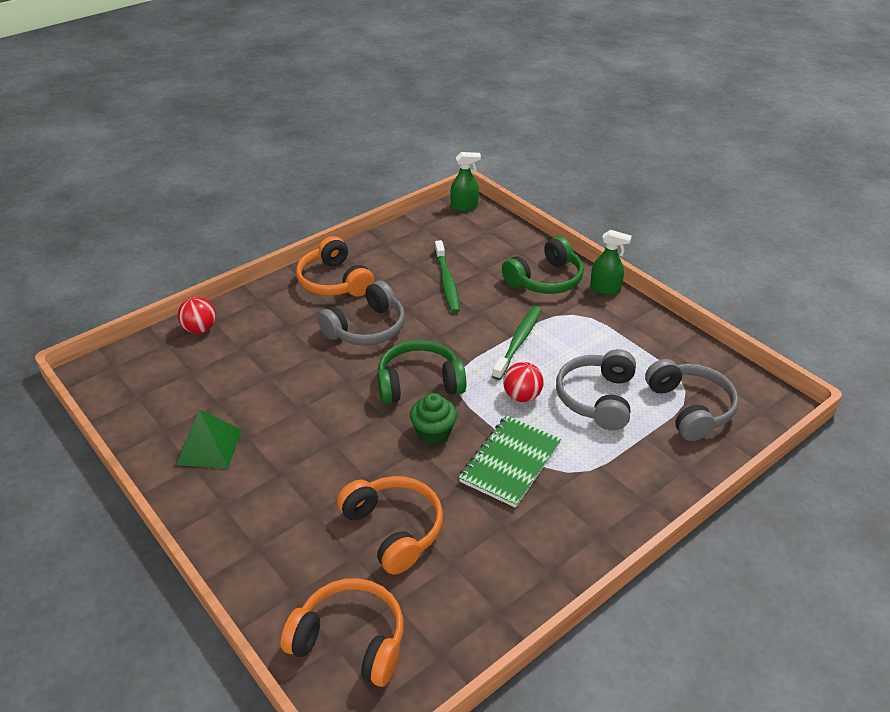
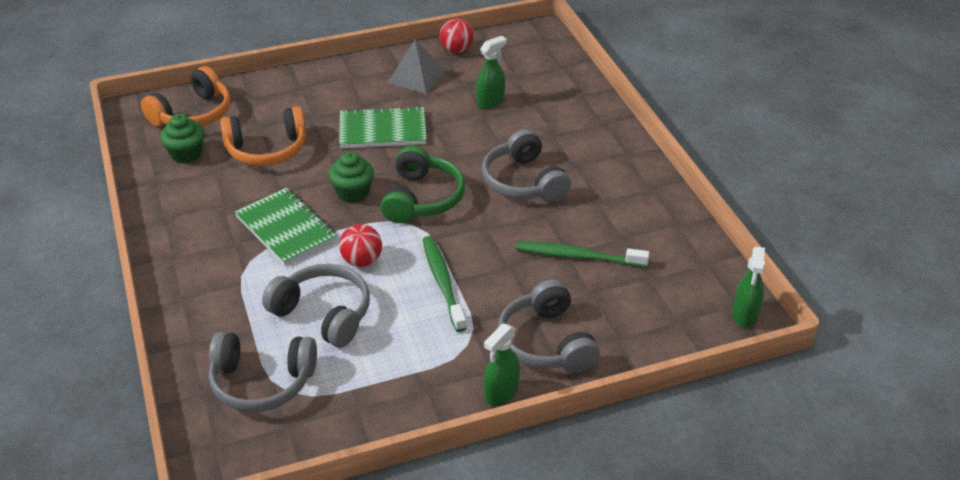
camera: 110 degrees right, 0 degrees up
(200, 329) = (573, 85): red ball -> red ball (456, 50)
(209, 447) = (416, 77): green pyramid -> grey pyramid
(244, 377) = (490, 102): none -> green spray bottle
(321, 443) = (382, 130): none -> green notebook
(334, 281) = (615, 174): orange headphones -> none
(434, 606) = (186, 154): none -> green cupcake
(518, 342) = (443, 283): green toothbrush -> green toothbrush turned 150 degrees counterclockwise
(545, 279) = (546, 342): green headphones -> grey headphones

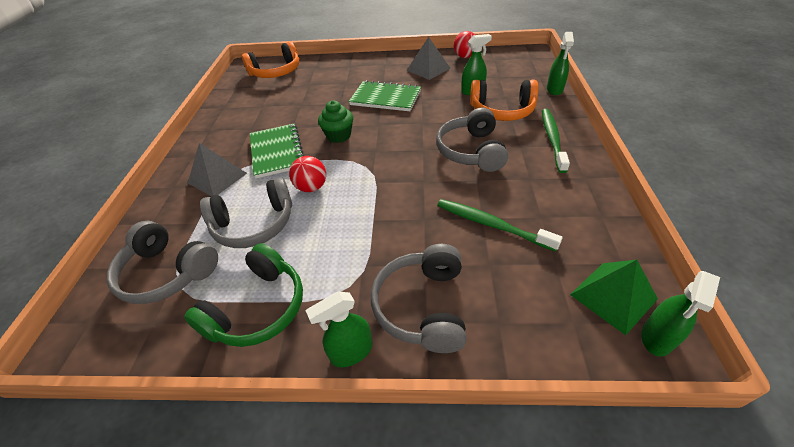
camera: 25 degrees right, 5 degrees up
(186, 154) = (254, 94): green cupcake -> none
(232, 275) = (217, 178): none -> grey pyramid
(267, 150) = (303, 98): orange headphones -> orange headphones (502, 110)
(323, 314) = (254, 224): grey headphones -> grey headphones turned 105 degrees clockwise
(422, 198) = (385, 149): green headphones -> green headphones (258, 308)
(443, 283) = (362, 220): green toothbrush -> green toothbrush (552, 139)
(588, 85) = (554, 89): none -> green spray bottle
(705, 293) = (613, 296): none -> green pyramid

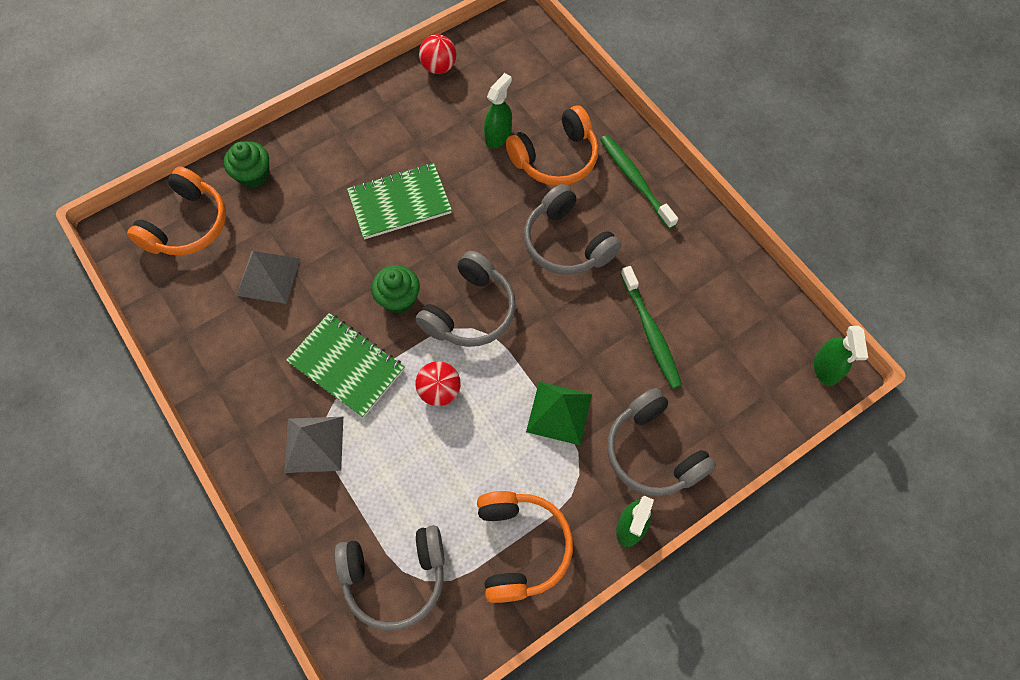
camera: 40 degrees left, 20 degrees up
(254, 224) = (425, 472): grey headphones -> grey headphones (470, 311)
(258, 308) = (520, 547): green headphones -> orange headphones
(326, 66) = (253, 175): none -> green cupcake
(428, 69) = (409, 116): grey pyramid -> grey pyramid (268, 276)
(492, 225) = (650, 332): green toothbrush -> green toothbrush turned 105 degrees counterclockwise
(554, 89) = (590, 90): green spray bottle -> none
(613, 296) = (782, 350): green pyramid -> green pyramid (559, 412)

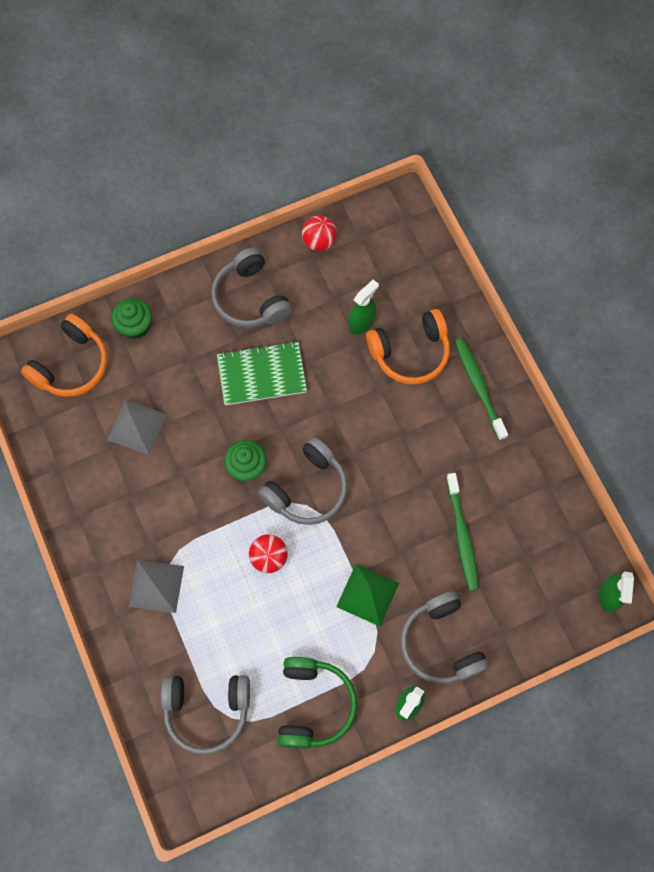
camera: 10 degrees right, 5 degrees up
(347, 366) = (193, 521): green notebook -> none
(520, 547) = (313, 704): orange headphones -> green headphones
(567, 243) = (404, 438): grey headphones -> grey headphones (250, 298)

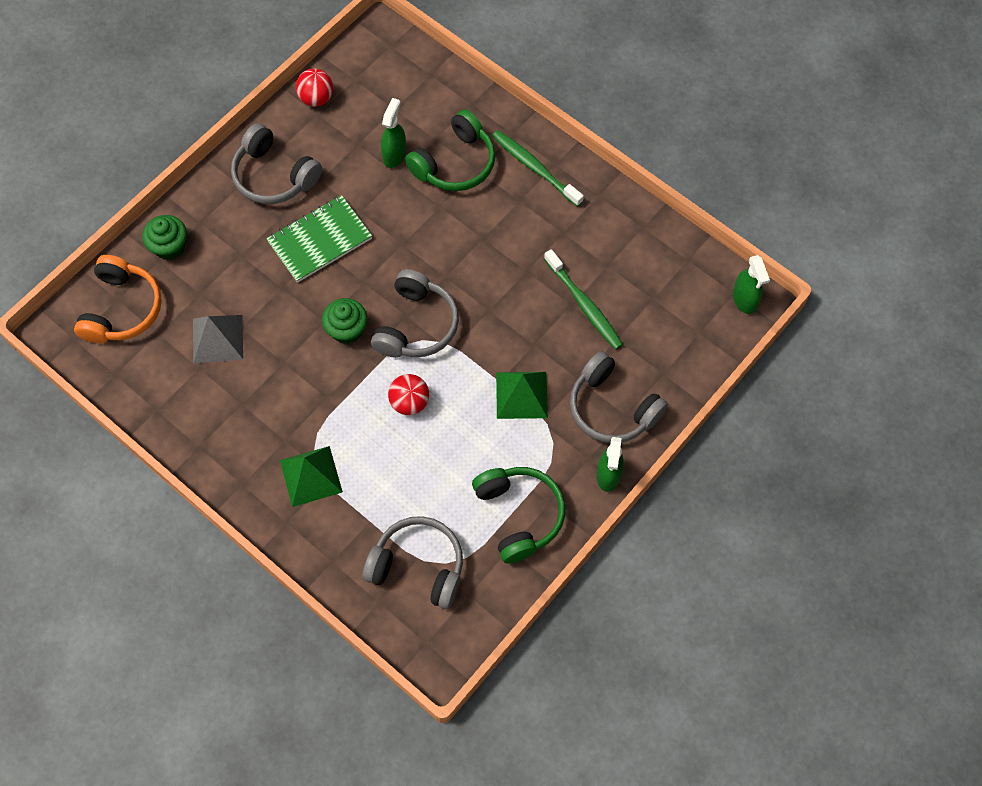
camera: 25 degrees left, 5 degrees down
(156, 586) = (311, 476): grey pyramid -> green pyramid
(207, 710) = (418, 566): grey headphones -> grey headphones turned 135 degrees counterclockwise
(410, 353) = (455, 163): orange headphones -> green headphones

